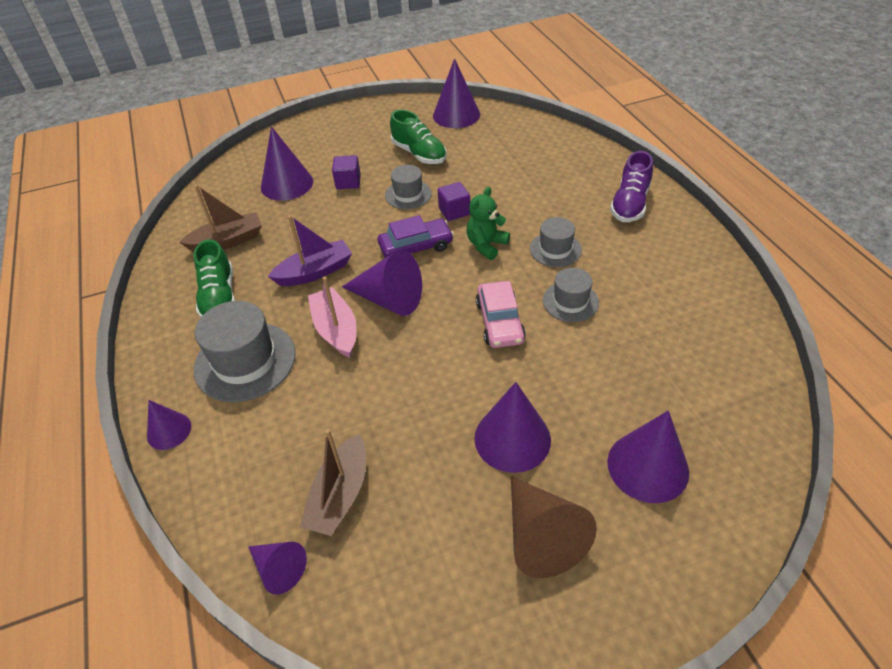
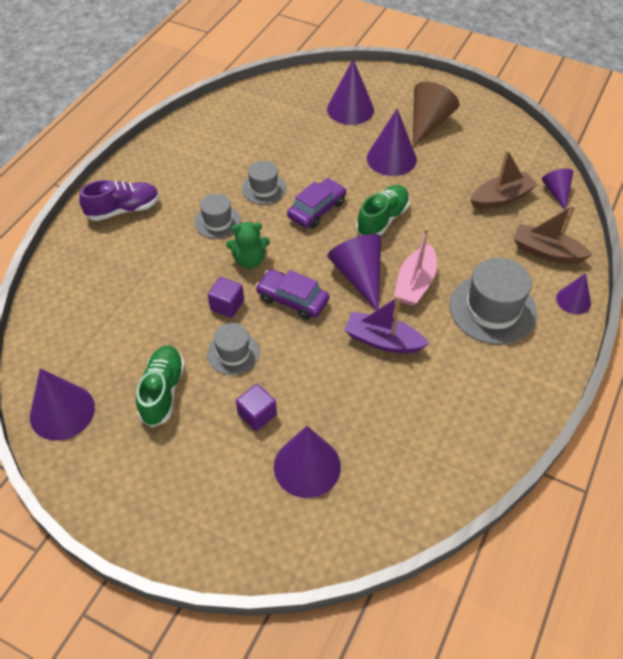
camera: 135 degrees left, 5 degrees up
(219, 297) = (471, 379): green shoe -> green shoe (382, 219)
(228, 241) = (420, 437): brown boat -> brown boat (546, 252)
(499, 322) = (317, 209): pink car -> purple car

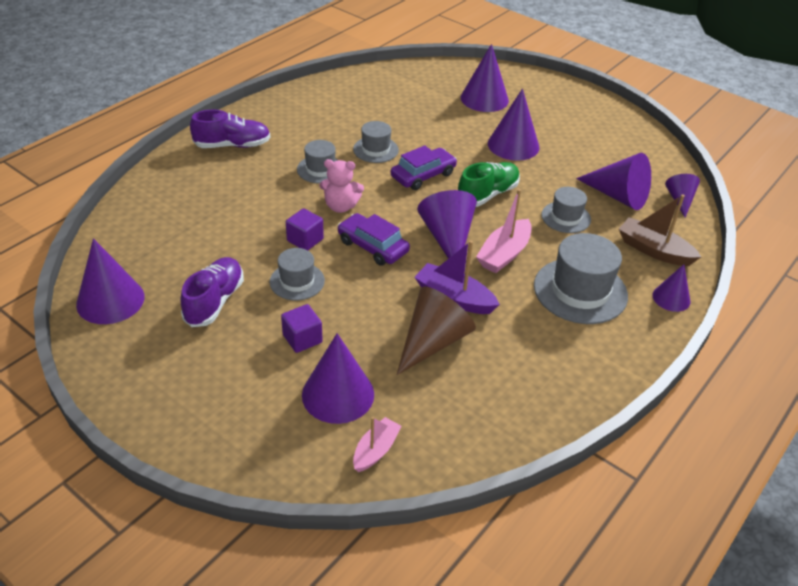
camera: 10 degrees right, 10 degrees down
(162, 391) = (214, 301): green shoe -> purple shoe
(249, 260) = (341, 206): green teddy bear -> pink teddy bear
(357, 516) = (376, 450): none -> pink boat
(428, 123) = (560, 122): brown cone -> brown cone (433, 341)
(460, 231) = (566, 217): none -> grey hat
(501, 198) = (618, 196): brown boat -> purple cone

